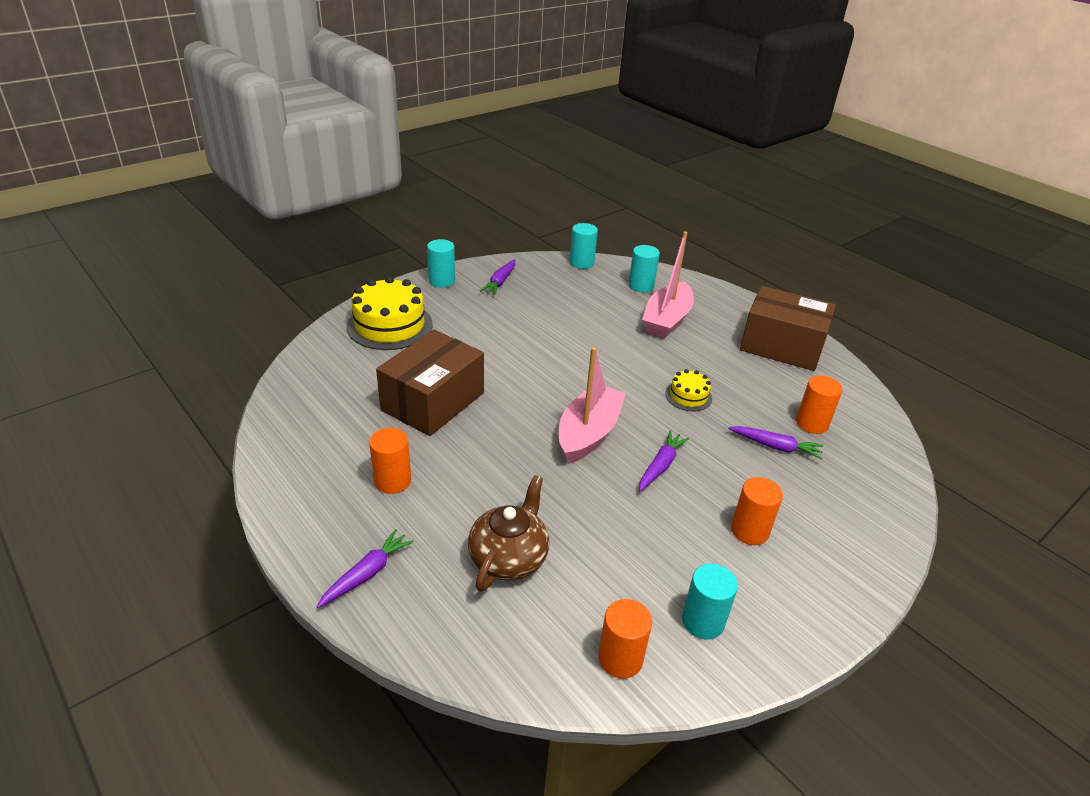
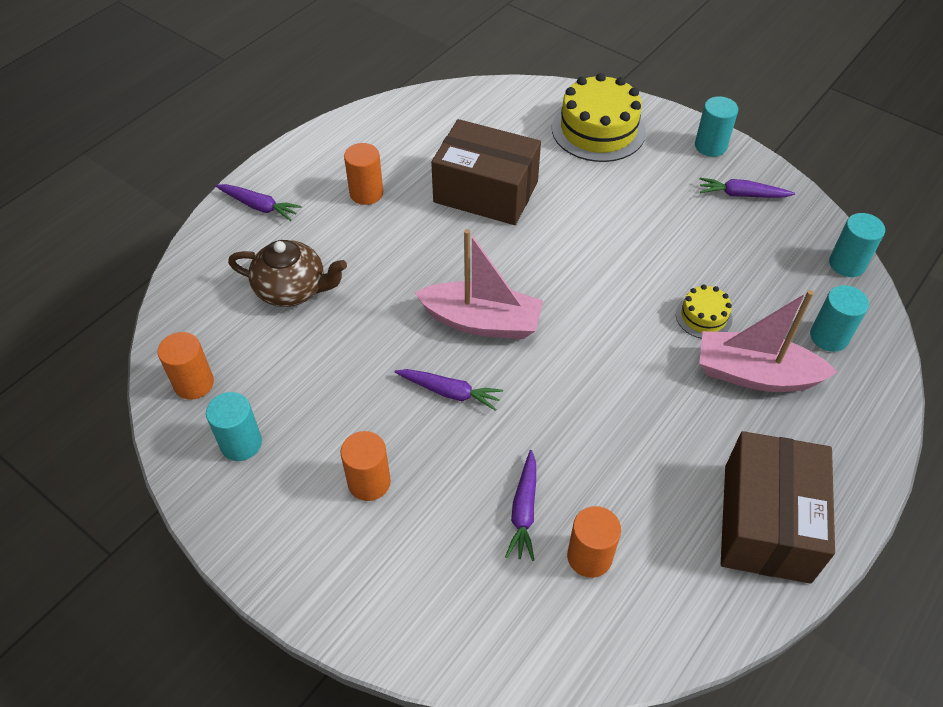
camera: 80 degrees right, 15 degrees up
(688, 396) = (590, 410): yellow cake -> yellow cake (703, 316)

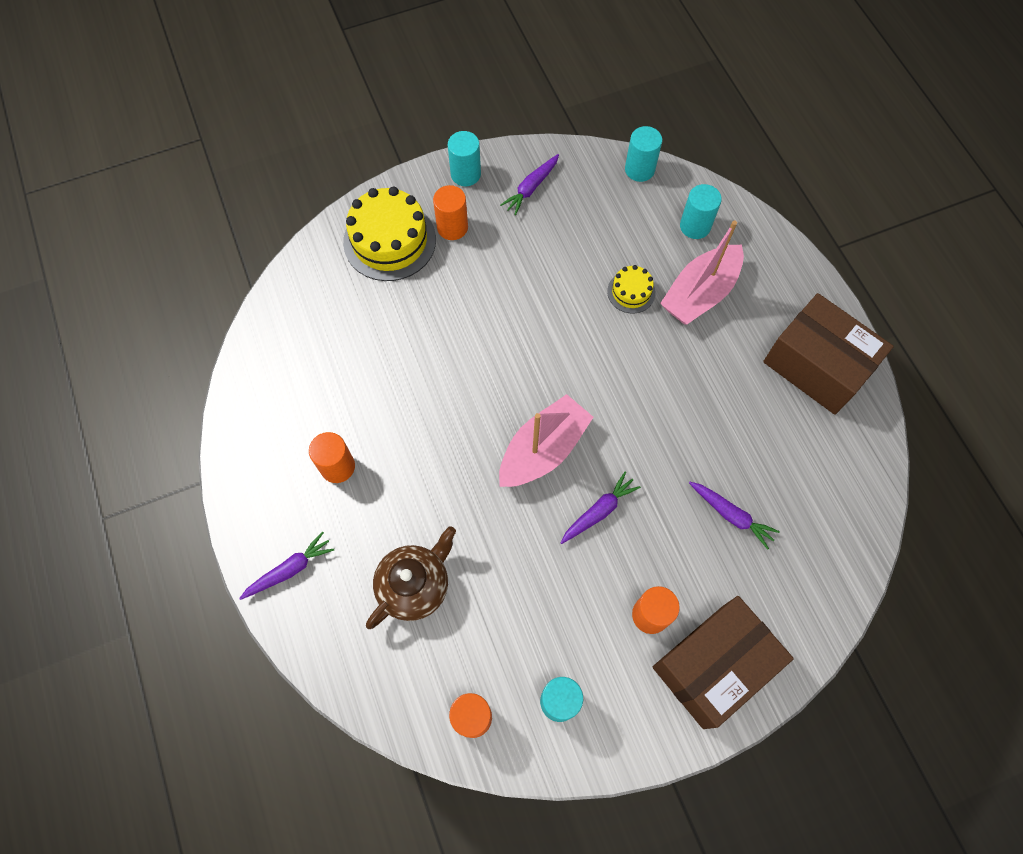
camera: 60 degrees left, 15 degrees up
(486, 192) = (403, 368): brown box -> brown box (713, 666)
(589, 557) = (788, 492): orange cylinder -> orange cylinder (452, 227)

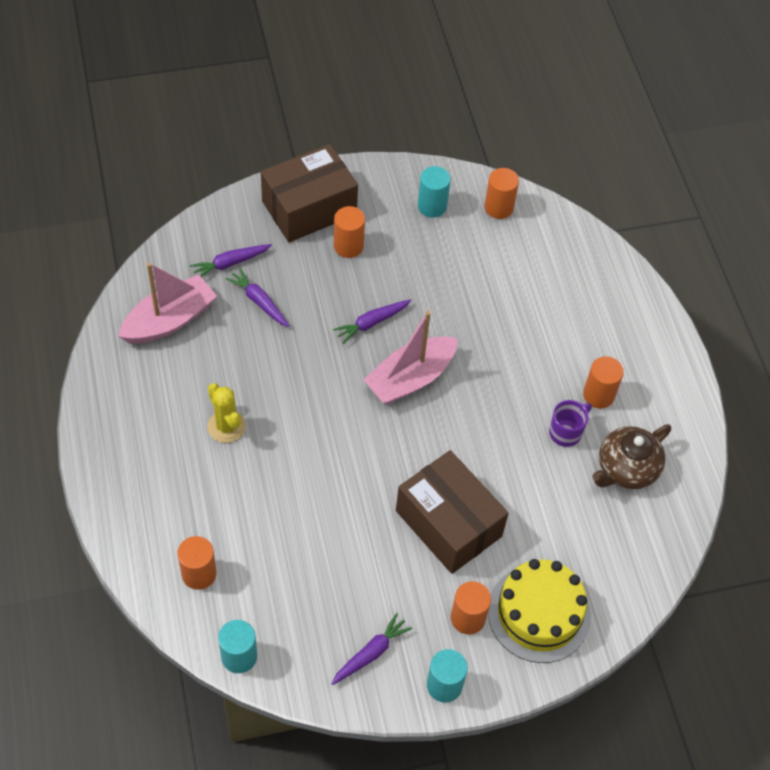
camera: 175 degrees left, 10 degrees down
(290, 569) = (639, 323): purple carrot -> purple carrot (230, 263)
(371, 417) = (566, 432): none -> purple mug
(414, 585) = (535, 296): brown teapot -> brown teapot (626, 469)
(631, 292) = (290, 511): yellow cake -> none
(695, 226) = (199, 574): turquoise cylinder -> orange cylinder
(700, 293) = (219, 498): pink boat -> pink boat (170, 320)
(717, 363) = (226, 426): none -> yellow cactus
(817, 366) = (131, 408): brown box -> brown box (448, 523)

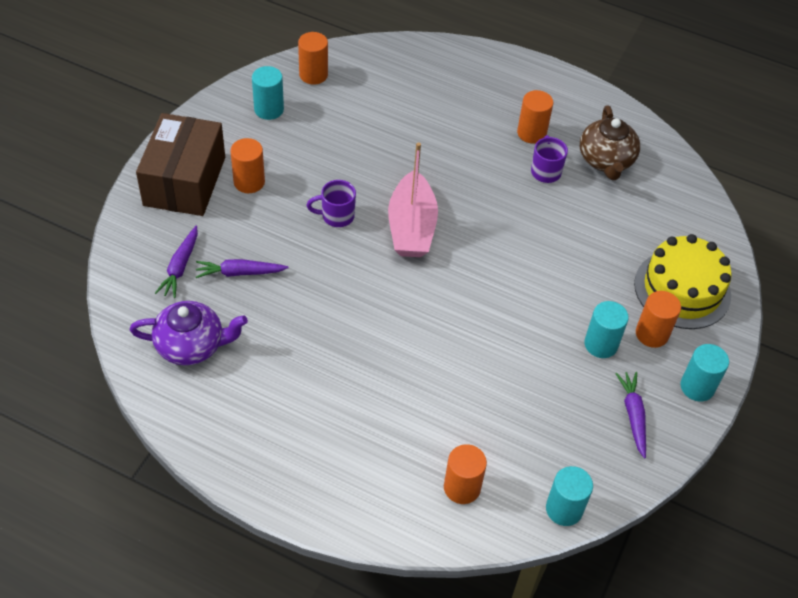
camera: 50 degrees left, 5 degrees down
(170, 320) = (191, 345): pink boat -> purple teapot
(226, 426) = (338, 374): yellow cactus -> none
(371, 323) = (336, 216): purple carrot -> purple mug
(421, 586) = (601, 344): none -> turquoise cylinder
(448, 523) = (561, 291): brown box -> none

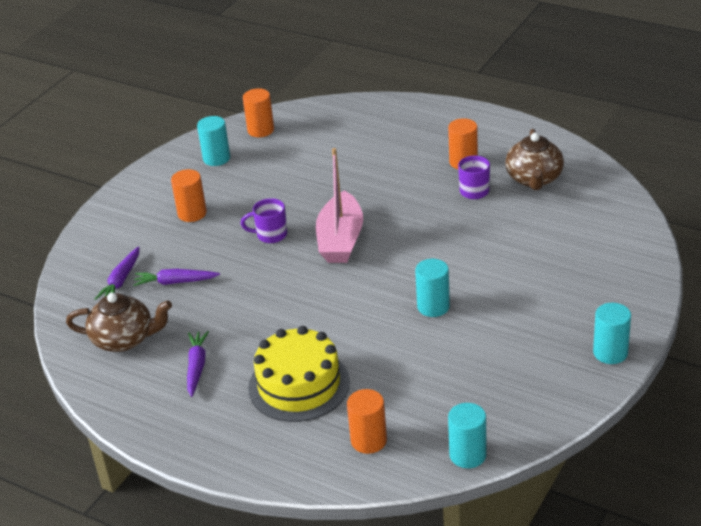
camera: 10 degrees right, 15 degrees down
(184, 181) = (133, 216): brown box -> none
(191, 345) = (124, 339): purple teapot -> brown teapot
(601, 344) = (516, 322): turquoise cylinder -> turquoise cylinder (433, 306)
(633, 415) = (543, 378): purple carrot -> purple carrot (197, 367)
(652, 334) = (568, 312): orange cylinder -> none
(682, 289) = (601, 276): yellow cake -> yellow cake (299, 385)

